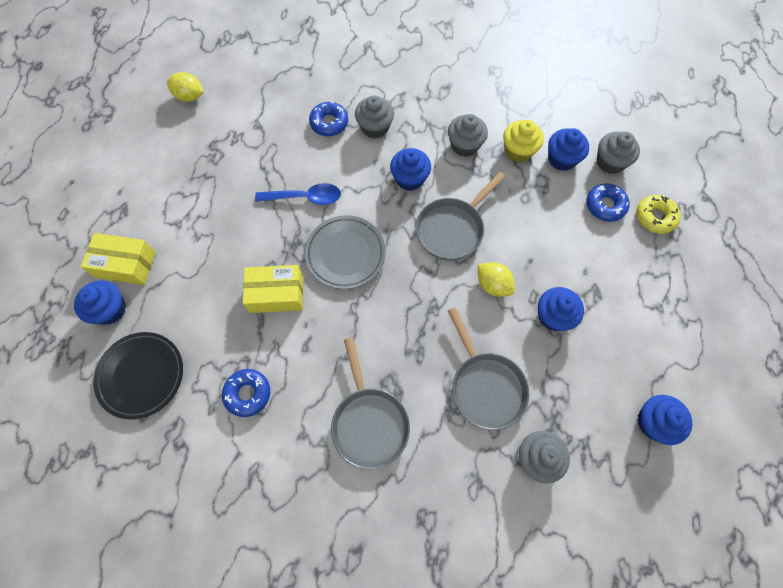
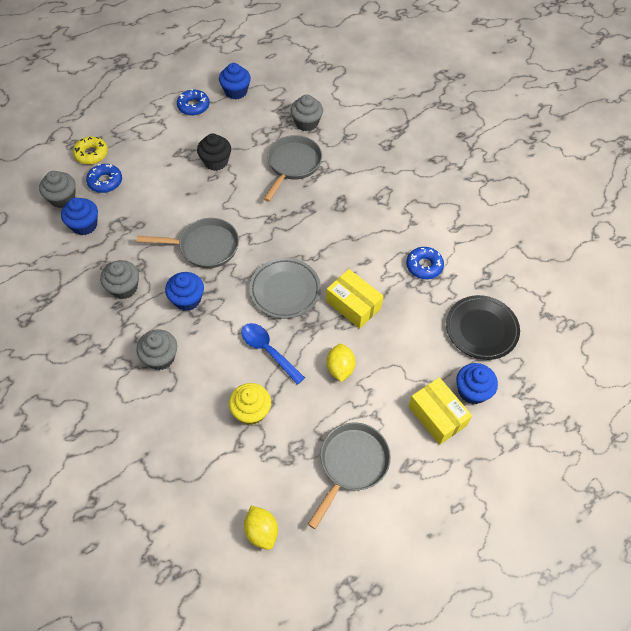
camera: 135 degrees left, 10 degrees down
(329, 123) = (186, 393): blue donut -> blue donut (193, 106)
(369, 422) = (370, 199): grey pan -> grey pan (351, 464)
(493, 285) = (225, 200): yellow lemon -> yellow lemon (340, 368)
(518, 150) = (99, 253): yellow cupcake -> yellow cupcake (251, 411)
(553, 316) = (216, 161): blue cupcake -> black cupcake

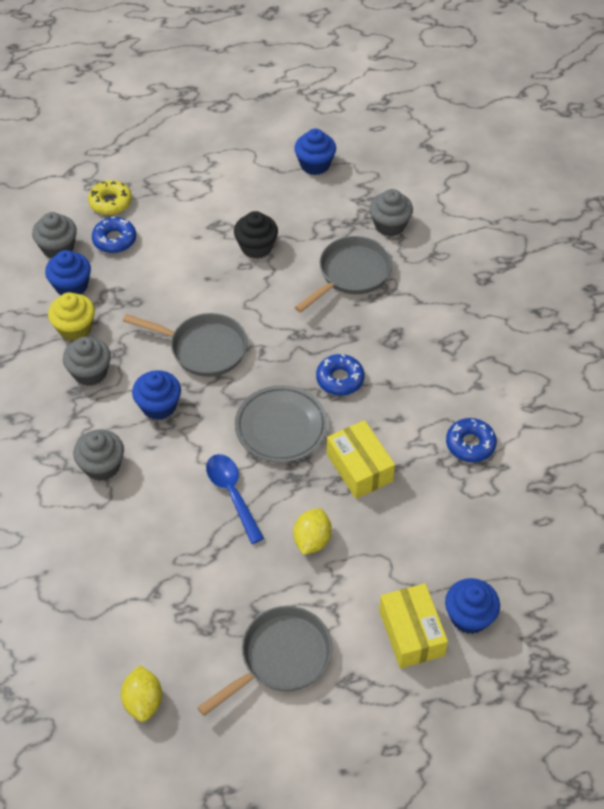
camera: 20 degrees right, 5 degrees down
(193, 106) = (255, 171): blue donut -> blue donut (340, 379)
(251, 411) = (184, 559): yellow cupcake -> yellow cupcake (75, 328)
(481, 329) = (513, 544): black plate -> none

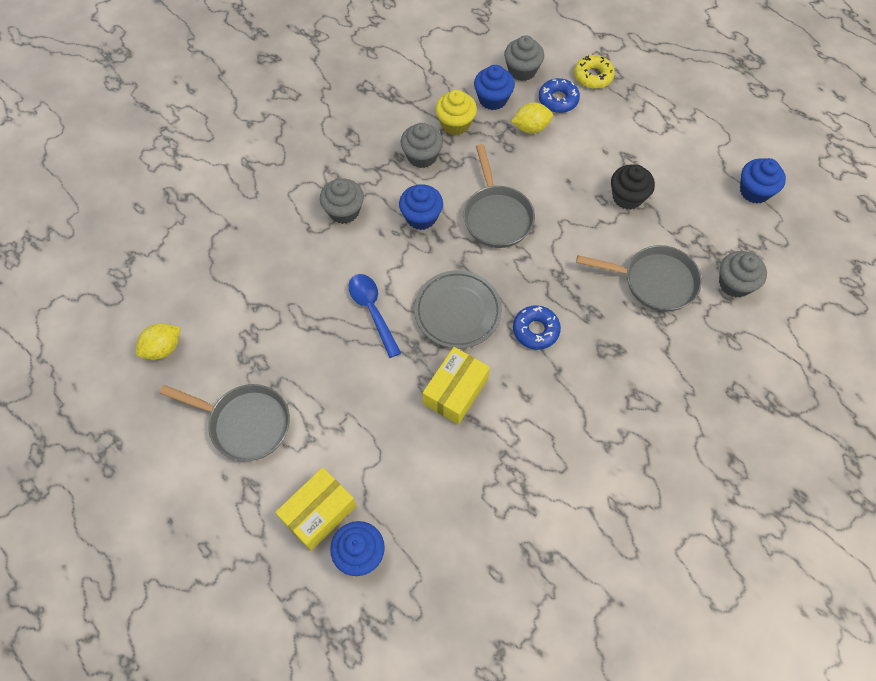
camera: 60 degrees right, 10 degrees up
(232, 494) = (372, 311): blue spoon -> blue spoon turned 60 degrees counterclockwise
(312, 540) = (363, 391): yellow lemon -> yellow lemon (530, 128)
(470, 444) = (538, 470): blue donut -> none

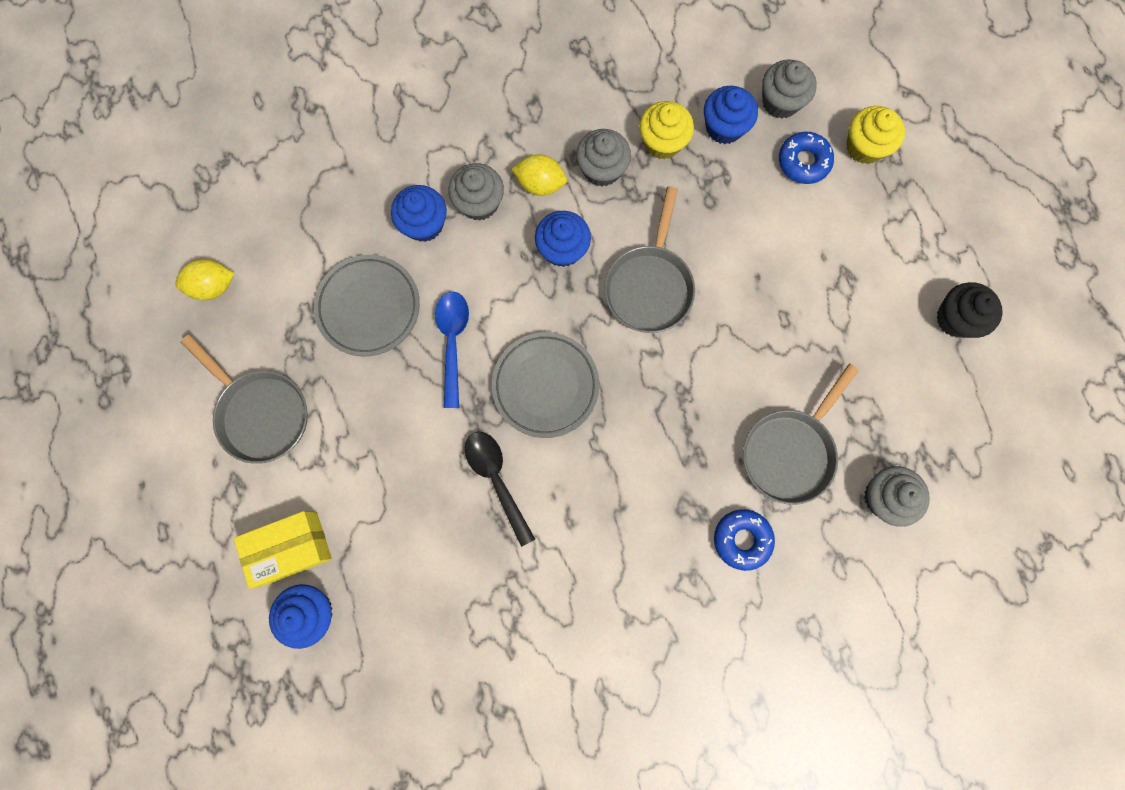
camera: 25 degrees right, 15 degrees up
(295, 313) = (369, 307): none -> grey plate
(455, 391) = (496, 479): yellow box -> black spoon
(530, 128) = (750, 186): yellow lemon -> yellow lemon (540, 184)
(535, 330) = (621, 448): blue donut -> blue donut (742, 539)
(593, 76) = (864, 147): yellow donut -> yellow cupcake
(627, 197) = (817, 329): black cupcake -> black cupcake (955, 318)
(654, 281) = (790, 451): grey pan -> grey pan turned 90 degrees clockwise
(754, 191) = (978, 390): blue cupcake -> blue cupcake (424, 224)

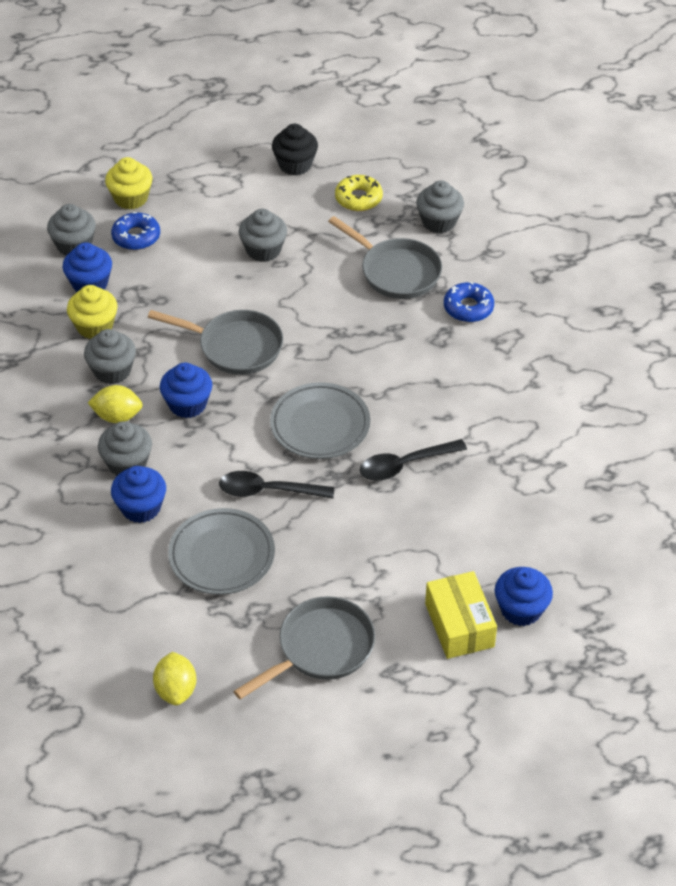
camera: 85 degrees left, 30 degrees down
(452, 342) = (268, 491): blue spoon -> black spoon
(540, 184) = (117, 416): yellow lemon -> yellow lemon turned 75 degrees clockwise
(803, 298) = (263, 250): none -> grey cupcake
(908, 398) = (358, 198): none -> yellow donut

